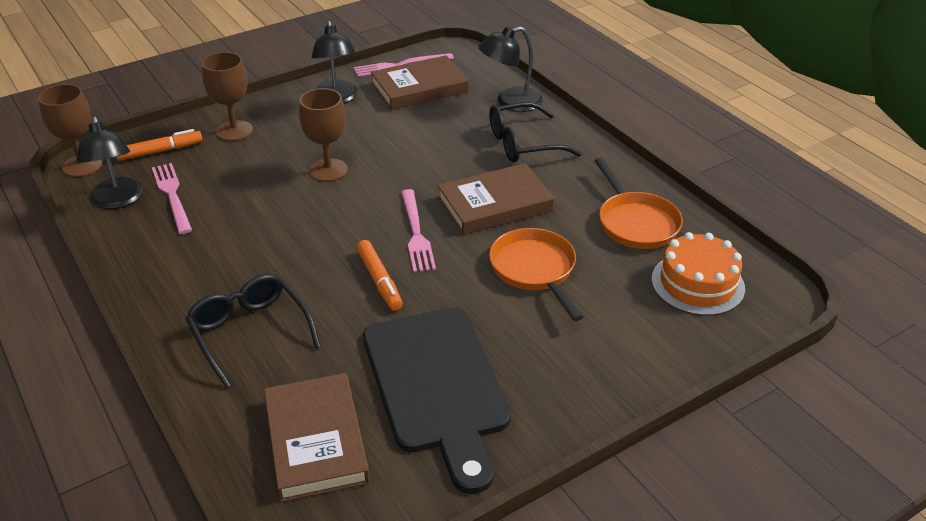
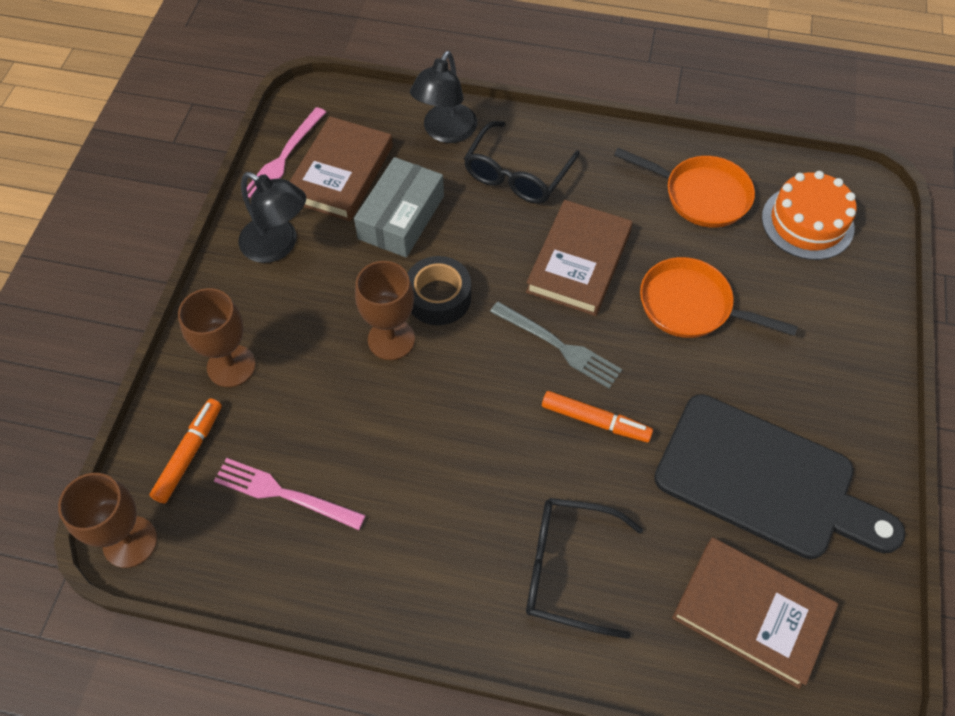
camera: 45 degrees left, 20 degrees up
(118, 200) = (236, 548): black lamp -> none
(384, 169) = (438, 297): none -> black tape
(416, 233) = (559, 346): pink fork -> grey fork
(421, 124) = (401, 217): none -> grey box

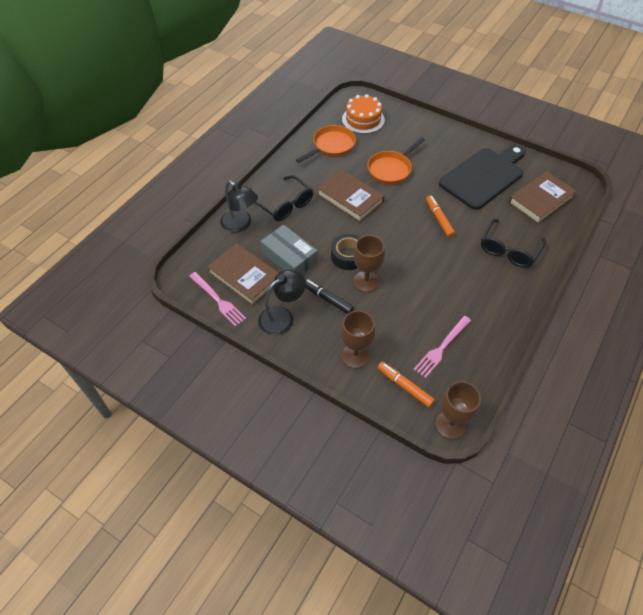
camera: 70 degrees left, 5 degrees down
(334, 294) = (327, 299): none -> black marker
(559, 346) = (395, 219): grey fork -> none
(595, 421) = (439, 219): orange marker -> orange marker turned 60 degrees counterclockwise

